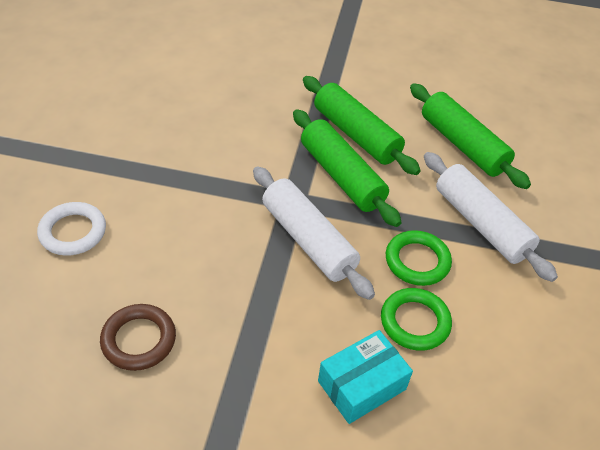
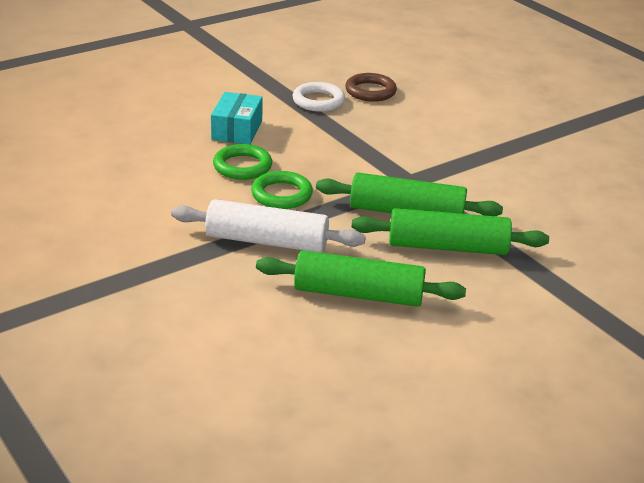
camera: 135 degrees right, 15 degrees down
(73, 232) = (486, 104): white ring -> white ring (318, 101)
(308, 240) = (364, 167): white rolling pin -> none

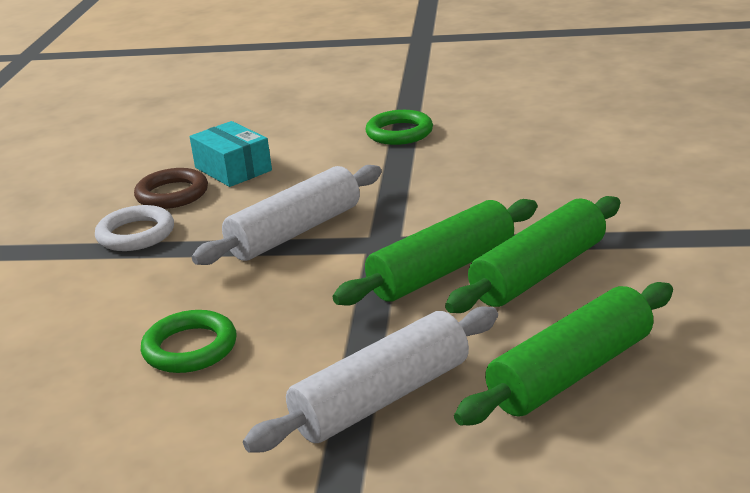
camera: 45 degrees left, 5 degrees down
(237, 130) = (103, 318): turquoise box -> turquoise box (233, 169)
(281, 194) = (294, 343): green ring -> green ring (399, 133)
(383, 147) = (295, 232): none -> white rolling pin

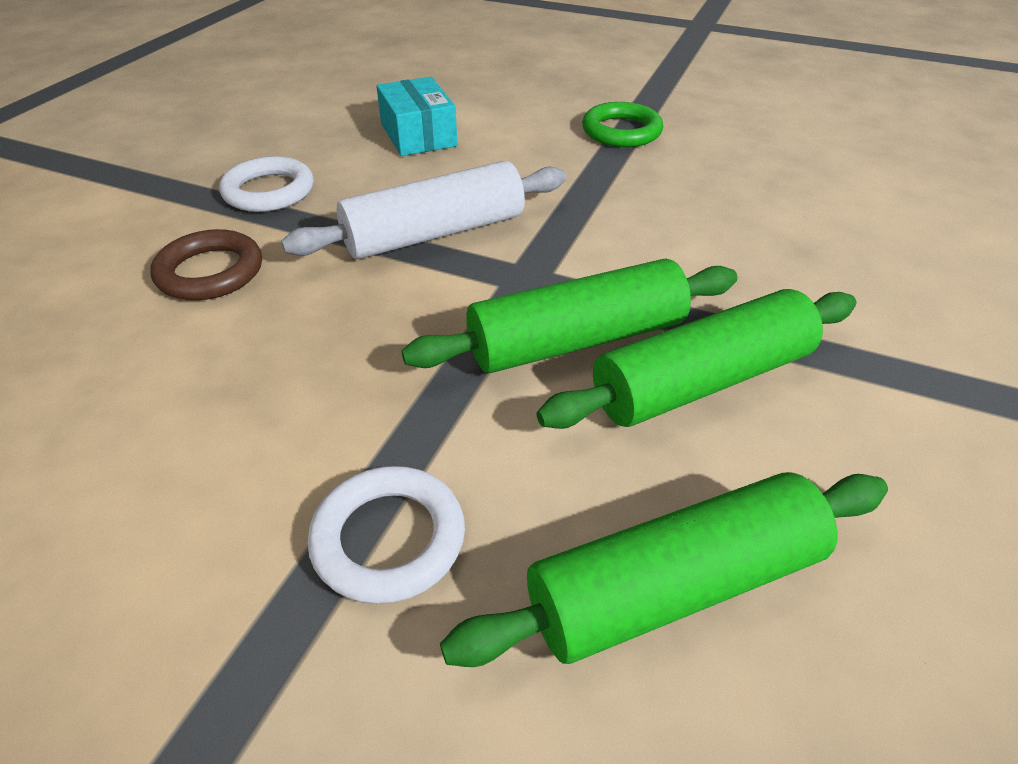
camera: 15 degrees right, 15 degrees up
(172, 194) = (338, 150): brown ring -> brown ring (210, 272)
(190, 348) = (216, 368): green ring -> none
(382, 398) = (388, 539): white rolling pin -> white ring

